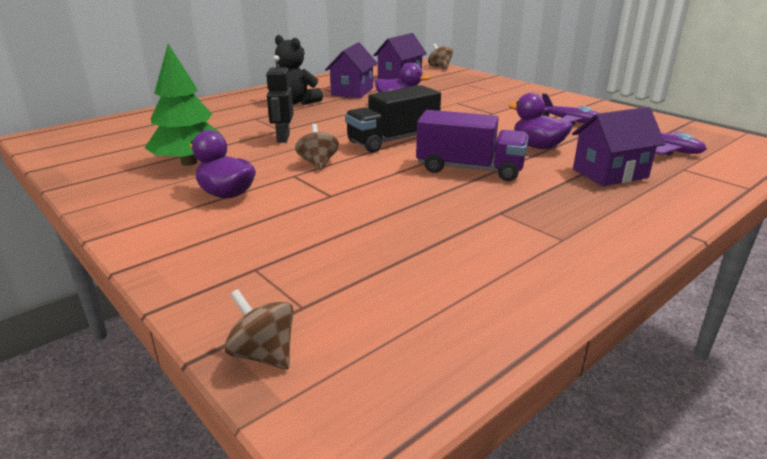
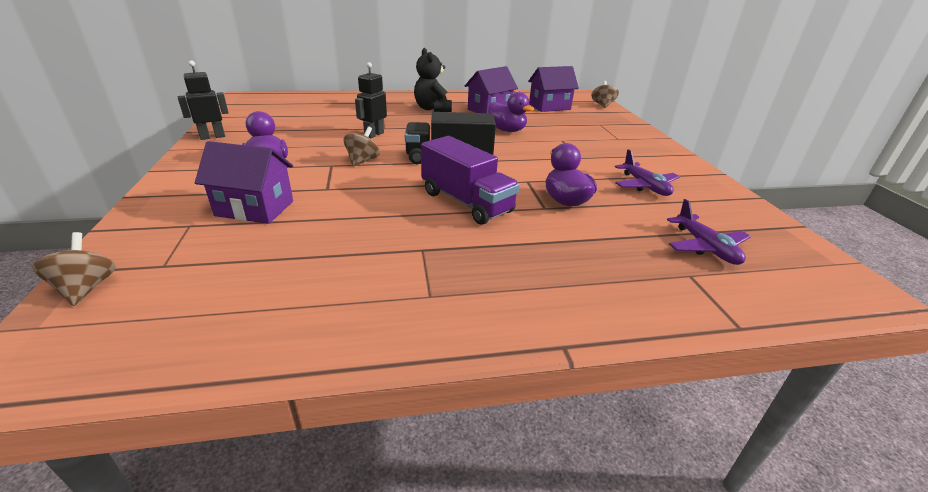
camera: 30 degrees right, 5 degrees up
(95, 186) = (212, 137): none -> black robot
(189, 162) = (287, 136): green tree -> none
(610, 173) = (593, 251): purple house -> purple house (255, 208)

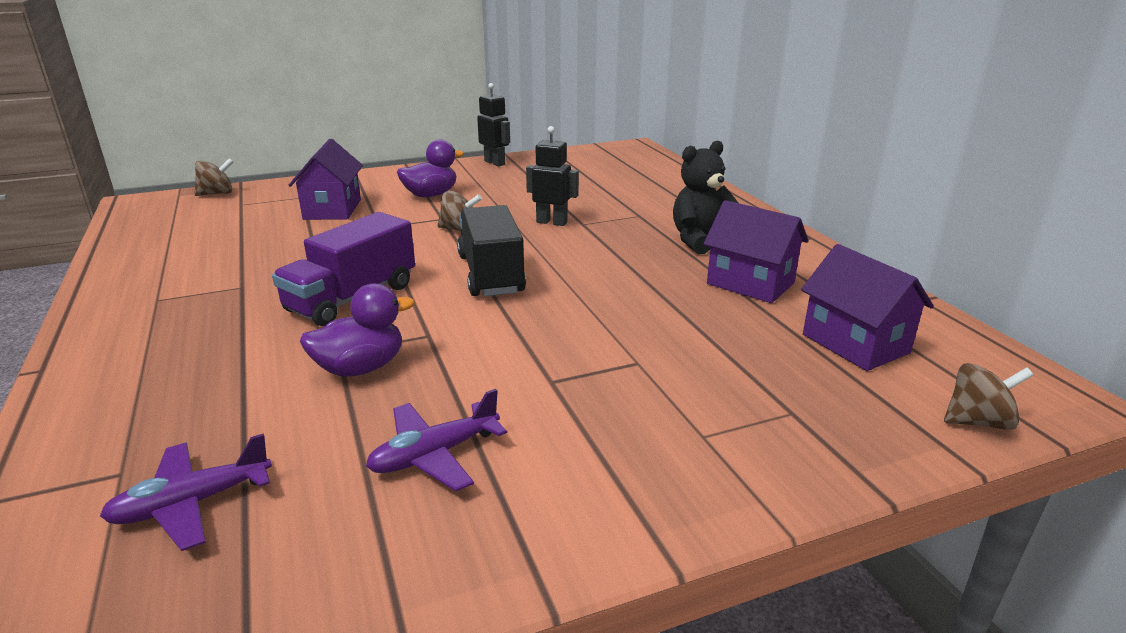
camera: 80 degrees right, 5 degrees down
(507, 130) = (647, 306): purple duck -> none

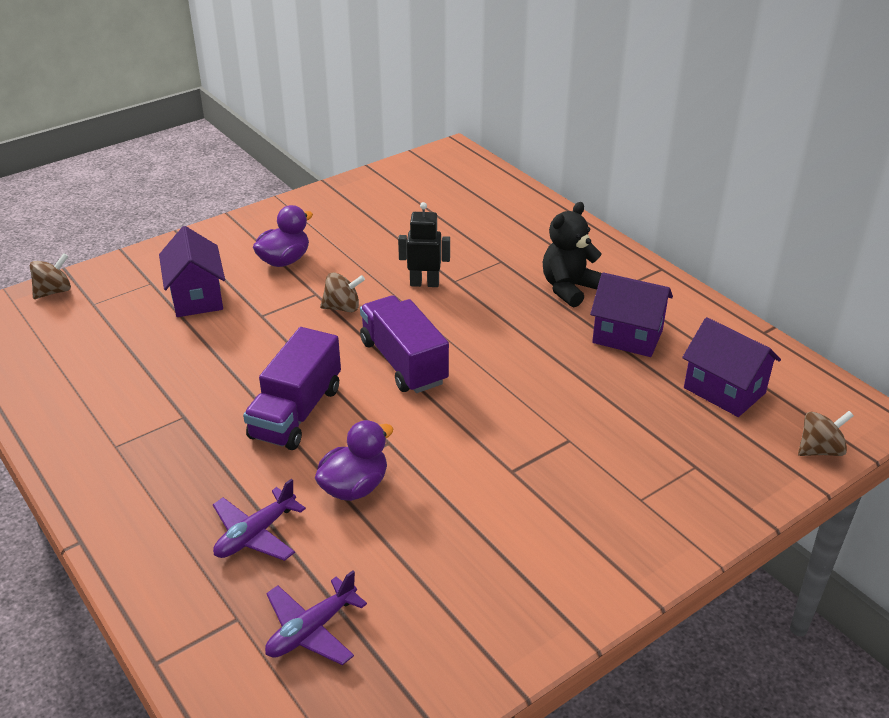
camera: 15 degrees left, 10 degrees up
(435, 455) = (460, 554): purple plane -> purple plane (255, 534)
(491, 274) = (403, 362): black truck -> purple truck
(495, 163) = (322, 198): black robot -> none

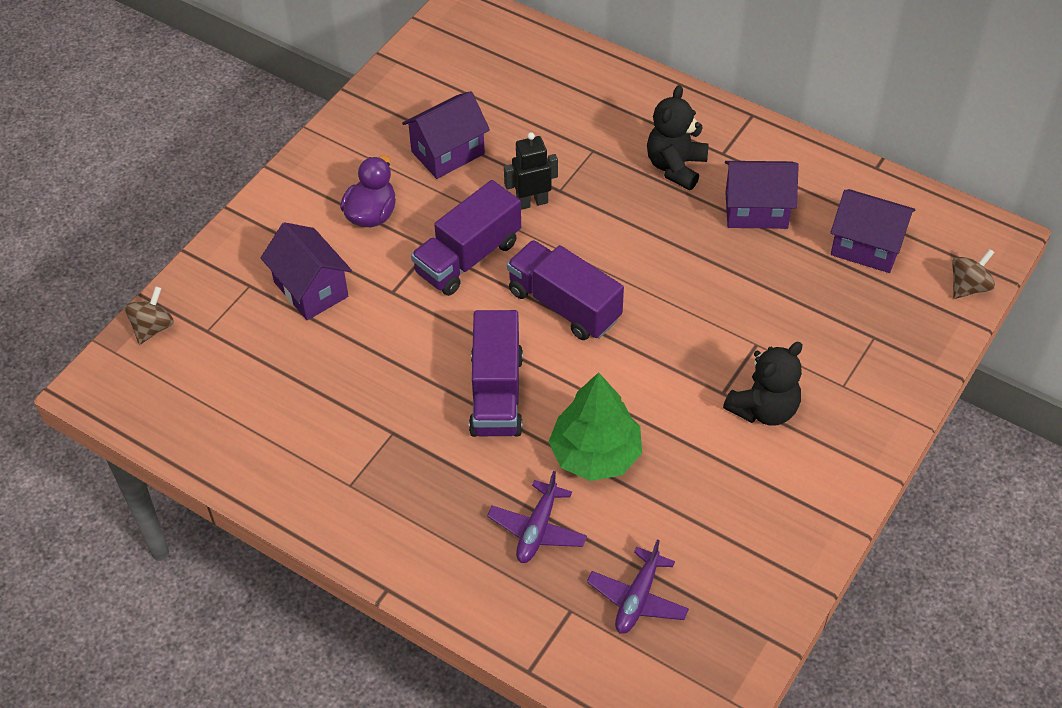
camera: 20 degrees left, 15 degrees up
(343, 308) = (468, 257): brown spinning top -> purple truck
(354, 487) = (595, 454): purple duck -> green tree
(376, 235) = (448, 153): none -> purple house
(546, 497) = (764, 409): none -> black teddy bear

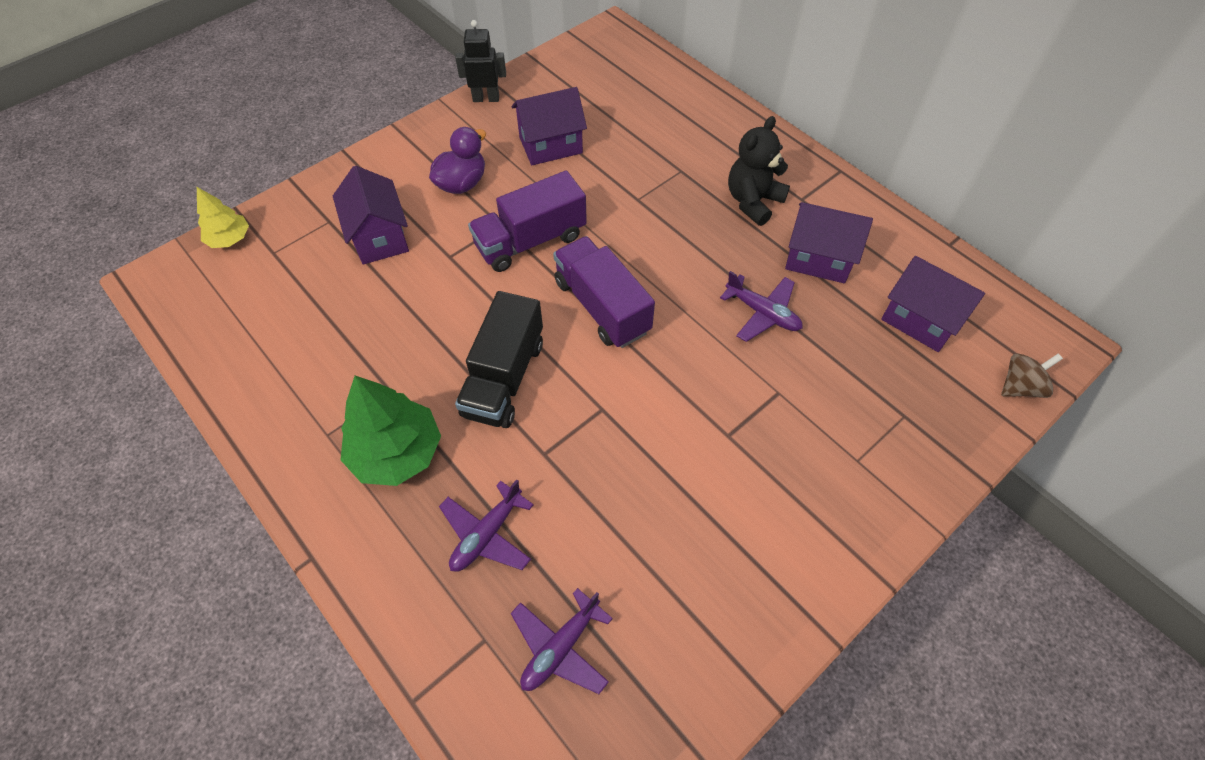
camera: 15 degrees right, 5 degrees up
(153, 328) = (229, 239): brown spinning top -> yellow tree
(496, 394) = (504, 378): purple truck -> black truck
(532, 202) = (608, 204): black robot -> black robot (486, 98)
(595, 454) = (576, 467): green tree -> green tree (397, 452)
(719, 275) = (762, 313): none -> purple plane
(764, 409) = (766, 464): black teddy bear -> none

